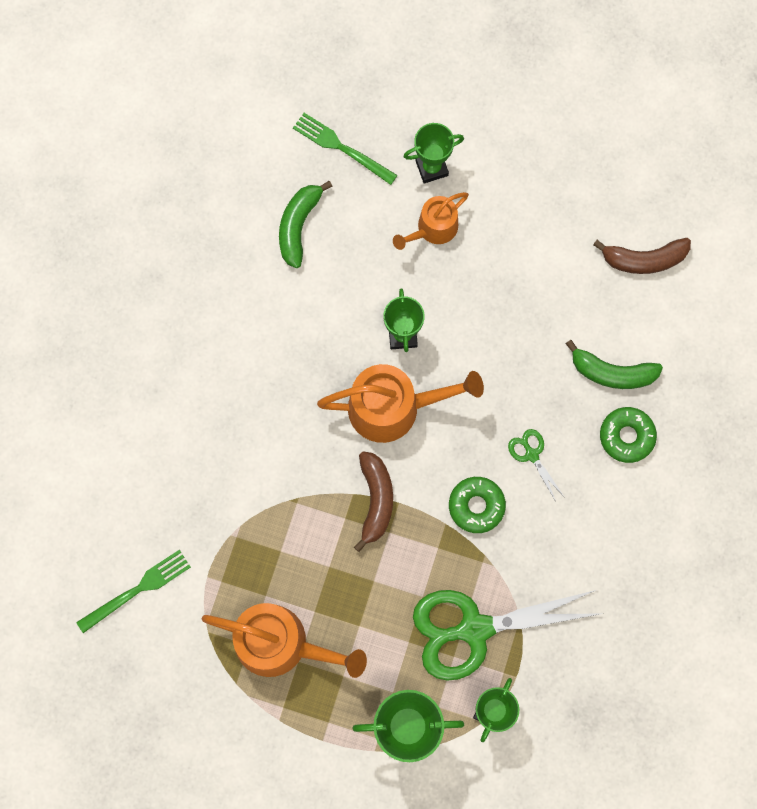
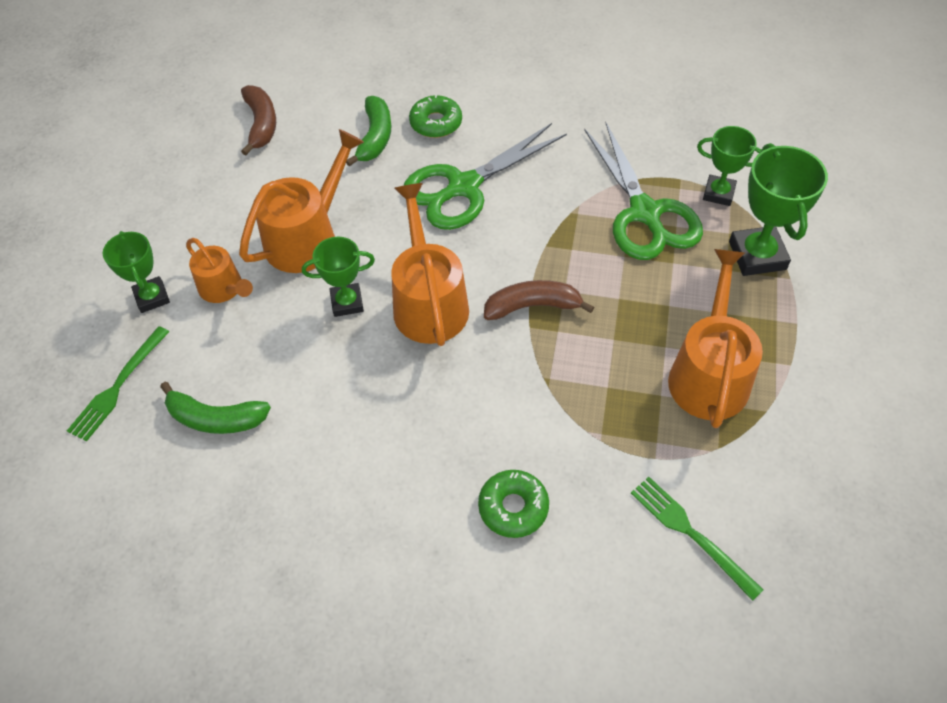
camera: 95 degrees left, 20 degrees down
(476, 506) = (522, 223): green donut -> green donut (513, 507)
(484, 302) = (307, 237): none -> orange watering can
(532, 454) = (463, 187): green scissors -> green scissors, size x2.38

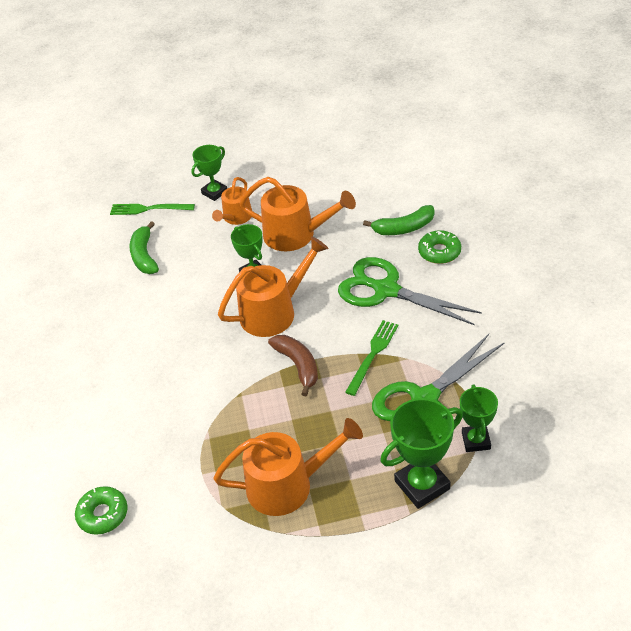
camera: 70 degrees right, 10 degrees down
(261, 124) = (379, 172): brown banana -> none
(513, 507) = (136, 411): green donut -> green donut (103, 514)
(690, 533) = (151, 511): green fork -> green fork (373, 354)

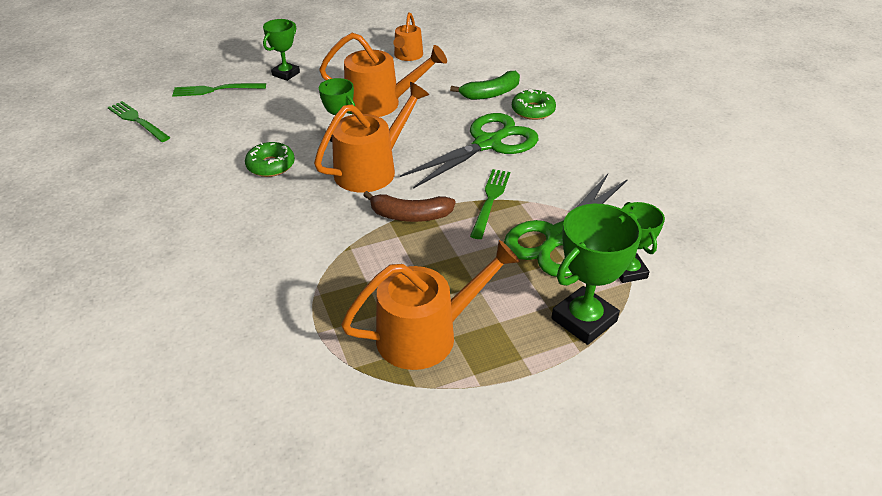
camera: 15 degrees left, 5 degrees down
(78, 242) = (137, 121): none -> green fork
(103, 514) = (194, 390): green donut -> green donut (271, 165)
(144, 256) = (216, 129): green banana -> none
(236, 217) = (313, 93): orange watering can -> orange watering can (407, 56)
(298, 365) = (410, 216): brown banana -> brown banana turned 135 degrees clockwise
(386, 290) = (488, 144): green scissors -> green scissors turned 120 degrees clockwise

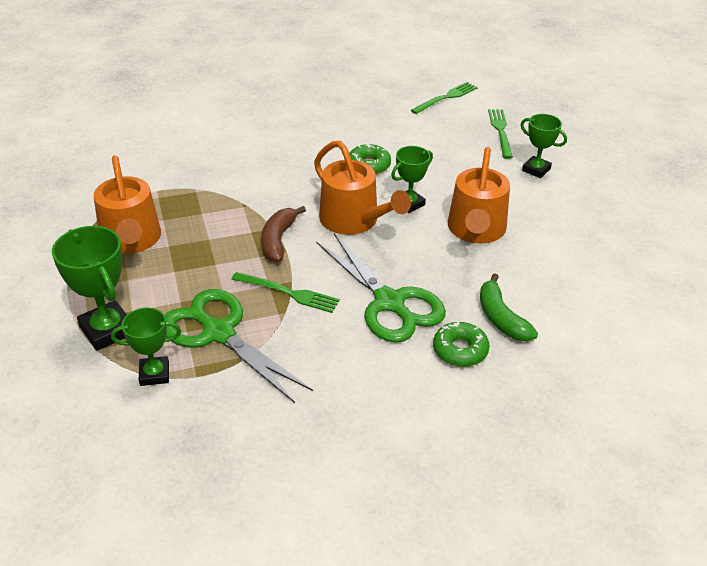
camera: 95 degrees right, 0 degrees up
(407, 56) = (590, 256): orange watering can -> none

